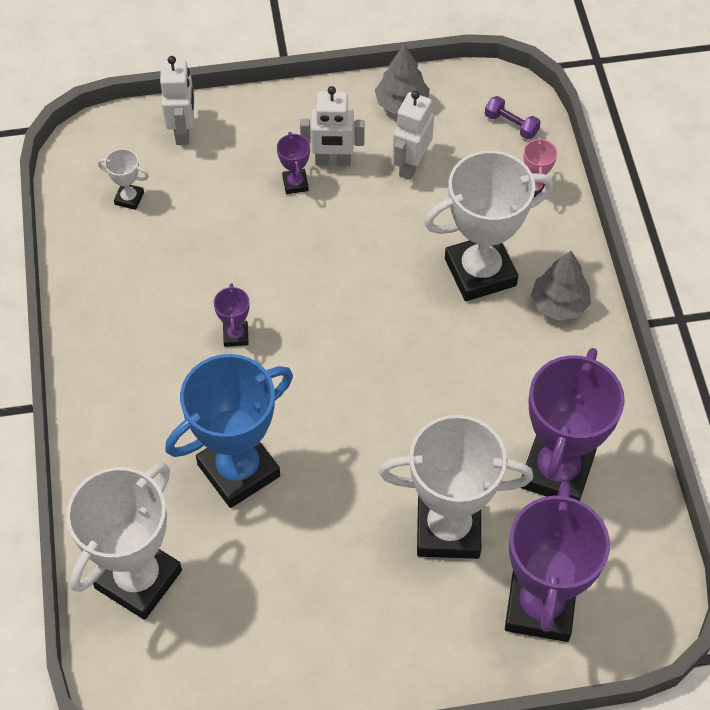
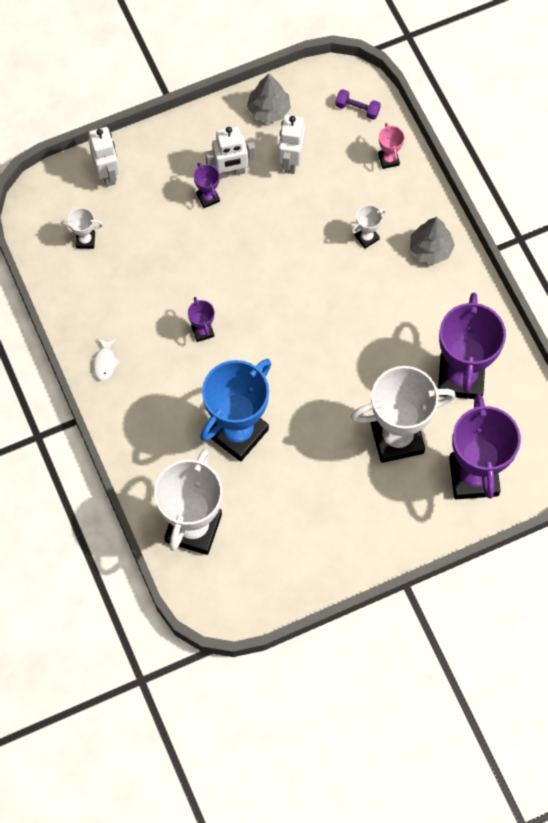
camera: 15 degrees left, 10 degrees up
(100, 344) = (105, 362): none -> white fish
(480, 272) = (366, 237): white trophy -> white trophy, size x0.42

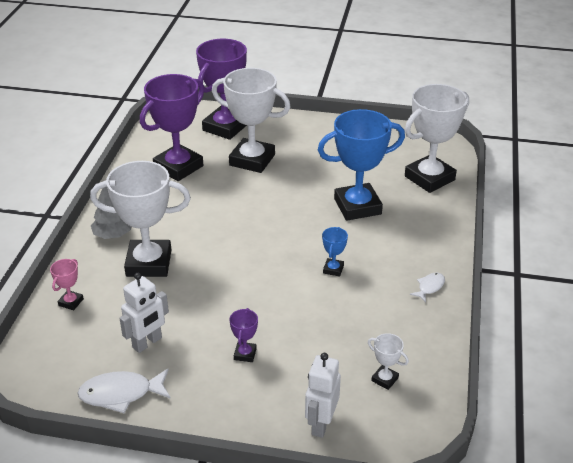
camera: 145 degrees left, 30 degrees down
(202, 331) = (333, 269): purple trophy -> blue trophy
(231, 172) = (206, 362): white robot -> none
(269, 110) = (121, 394): grey tree -> white fish
(357, 109) = (48, 351): purple dumbbell -> none
(366, 237) = (149, 263): white trophy -> white trophy, size x2.36

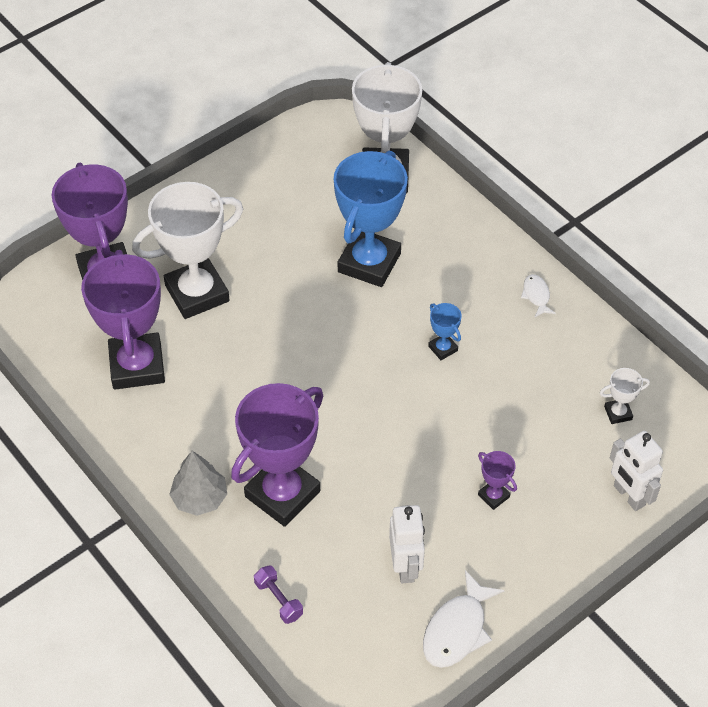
camera: 50 degrees left, 15 degrees up
(71, 302) = (278, 600): pink trophy -> purple dumbbell
(149, 263) = (282, 494): white trophy -> purple trophy

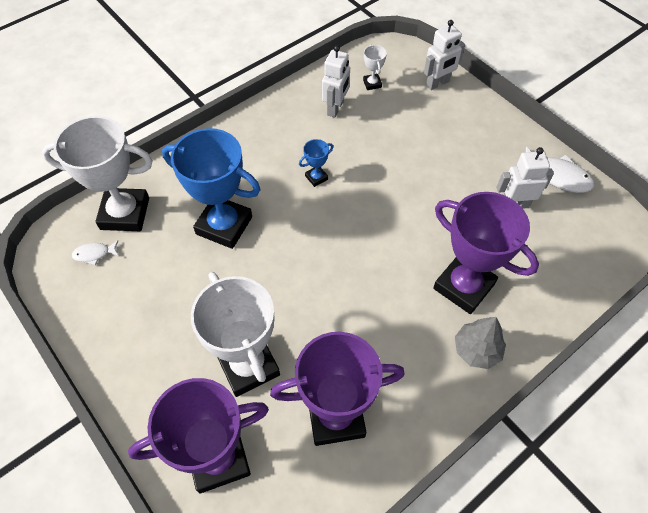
camera: 90 degrees left, 5 degrees up
(278, 600) = (559, 286): purple dumbbell -> none
(493, 496) = (447, 152): purple trophy -> none
(536, 295) = (267, 120): white fish -> white fish (94, 254)
(565, 369) = (335, 108): none -> white robot

